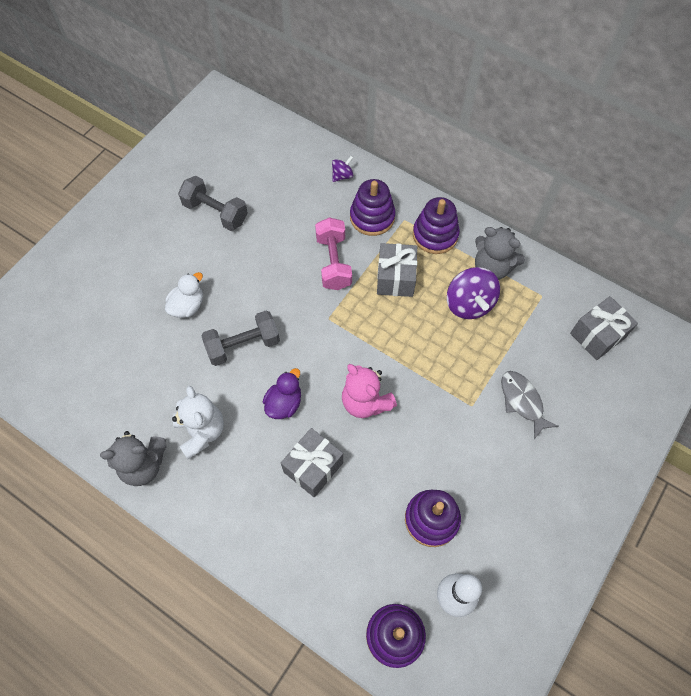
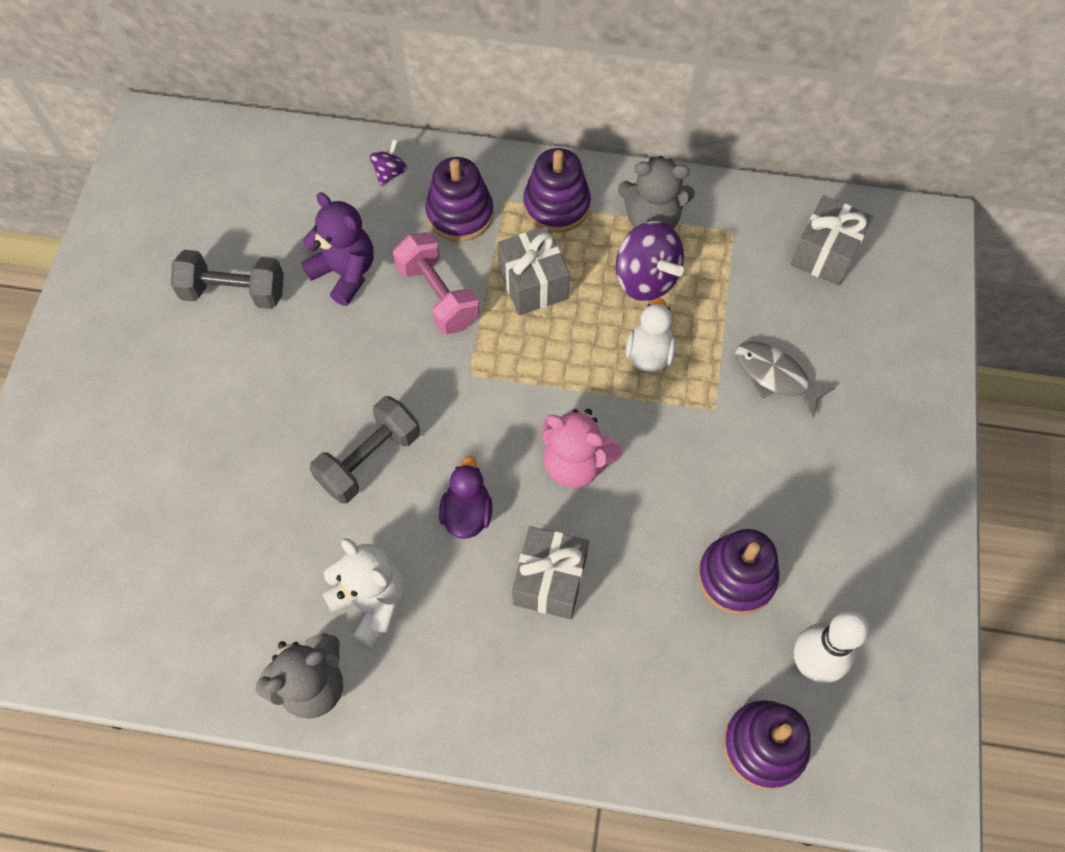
camera: 25 degrees left, 0 degrees up
(187, 306) = (261, 438): white duck -> white duck (649, 353)
(285, 226) = (345, 273): none -> purple teddy bear

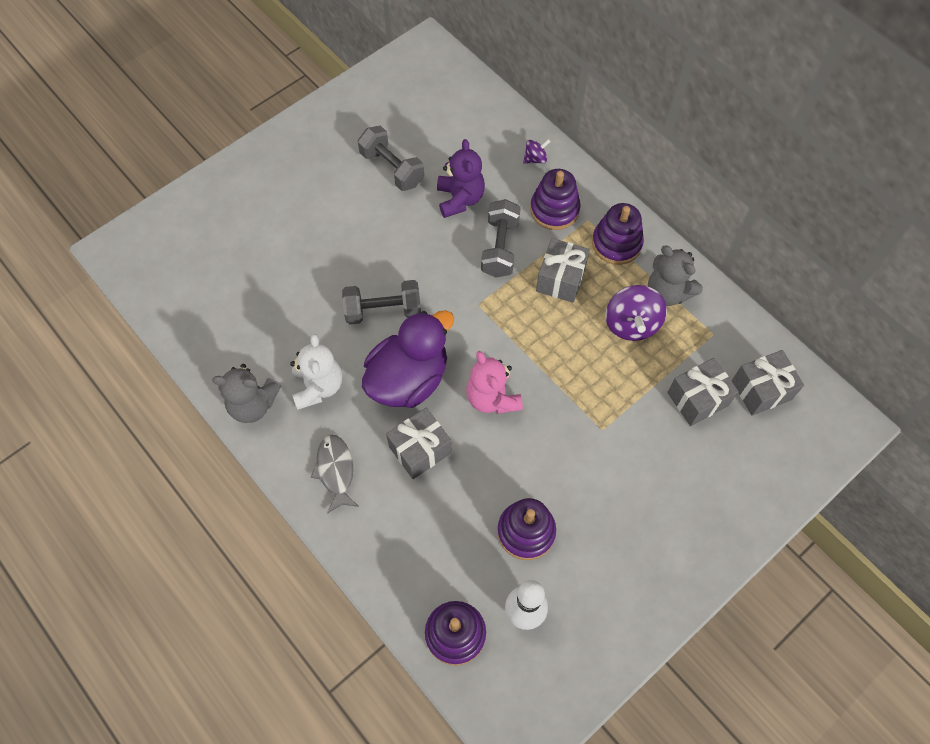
camera: 40 degrees right, 0 degrees up
(438, 296) = (500, 248): pink dumbbell -> grey dumbbell
(467, 513) = (408, 379): purple duck -> purple duck, size x1.96
(649, 353) = (592, 368): white duck -> none
(775, 376) = (657, 438): grey fish -> grey fish (335, 471)
(776, 307) = (697, 399): none -> grey gift

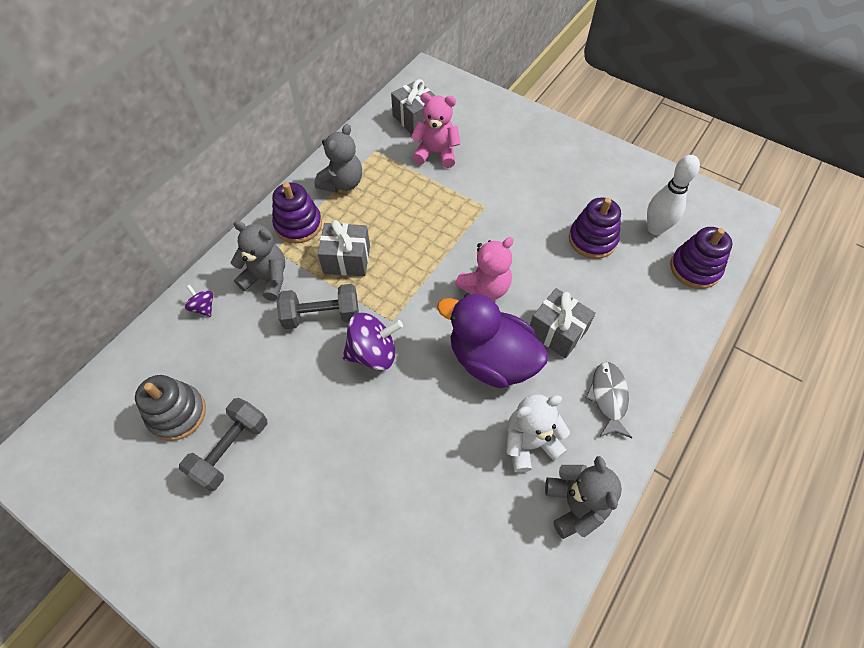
camera: 105 degrees left, 5 degrees down
(335, 471) = (608, 398): grey fish -> grey fish turned 120 degrees clockwise
(383, 311) = (423, 405): grey dumbbell -> none
(436, 136) = (177, 413): none -> grey stacking toy
(460, 199) = (266, 366): purple teddy bear -> none
(554, 210) = (267, 279): purple stacking toy -> grey teddy bear
(631, 324) = (380, 202): purple spinning top -> purple spinning top (373, 353)
(697, 399) = (436, 153): grey gift -> pink teddy bear

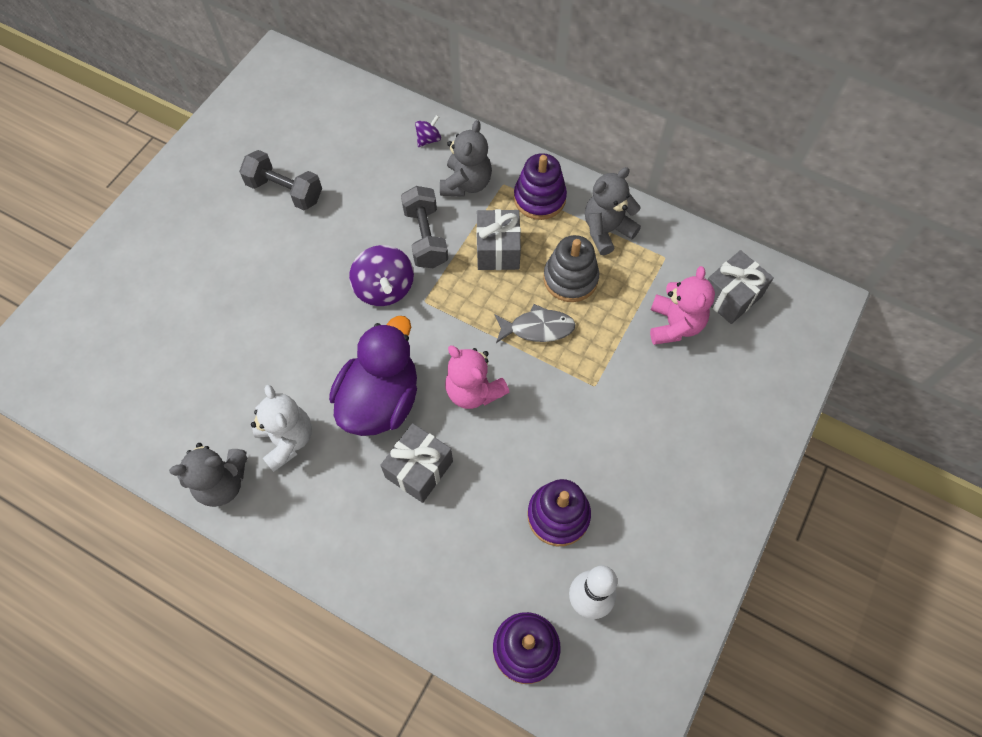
camera: 85 degrees right, 5 degrees up
(177, 413) = (319, 145): grey stacking toy -> grey stacking toy (570, 278)
(342, 183) = (606, 231): grey teddy bear -> grey teddy bear turned 120 degrees clockwise
(608, 398) = (337, 522): grey fish -> grey fish (537, 328)

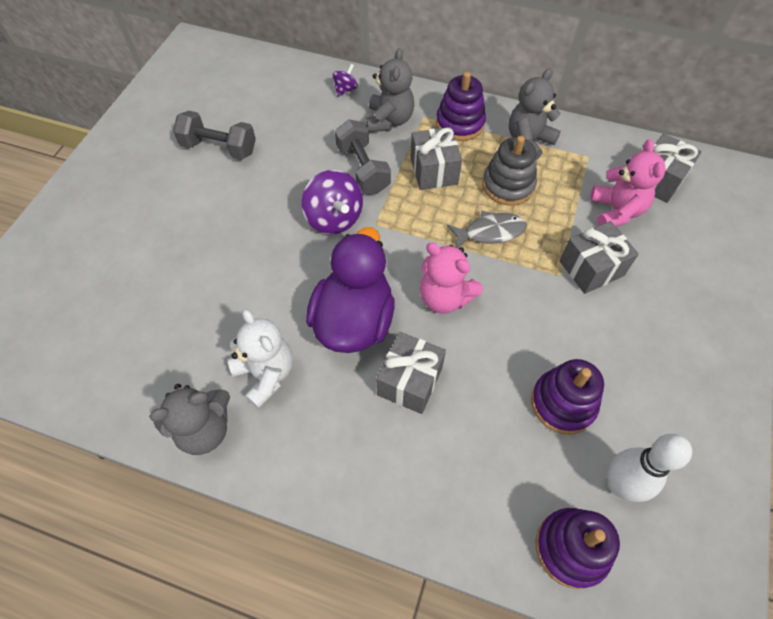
camera: 10 degrees left, 5 degrees down
(628, 383) = (591, 268): none -> grey gift

